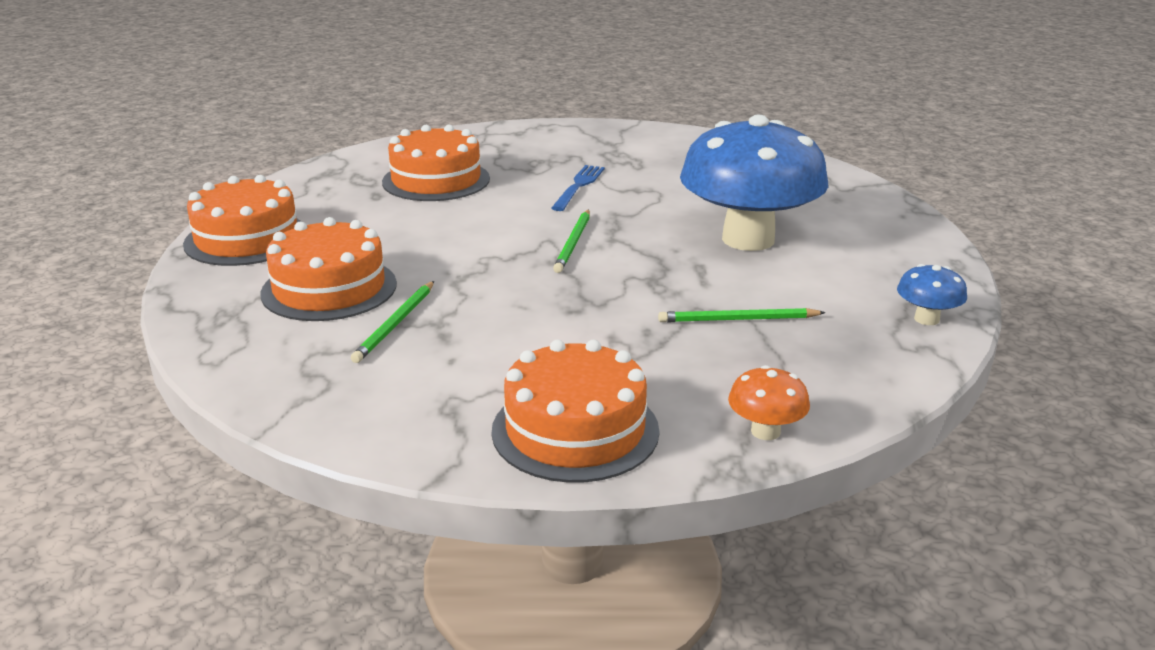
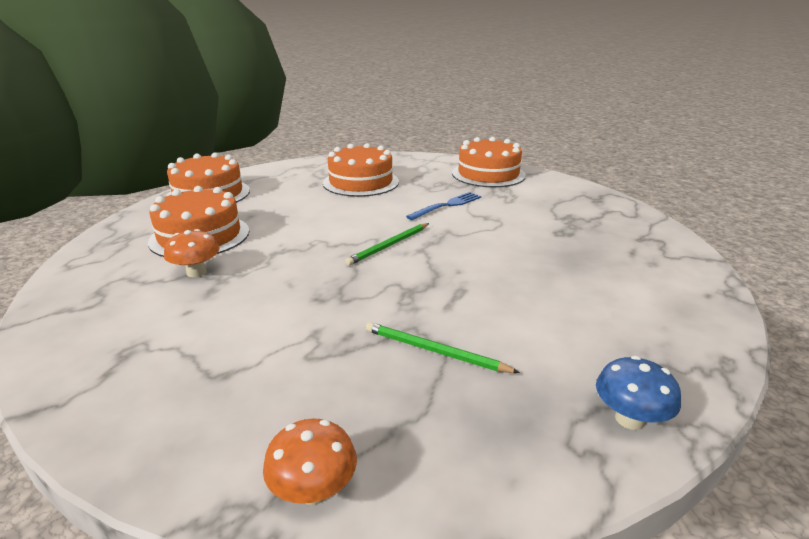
camera: 30 degrees right, 0 degrees up
(395, 324) = (196, 272): green pencil -> orange mushroom
(575, 430) = (172, 411): orange cake -> orange cake (488, 174)
(748, 239) = (530, 278): blue mushroom -> none

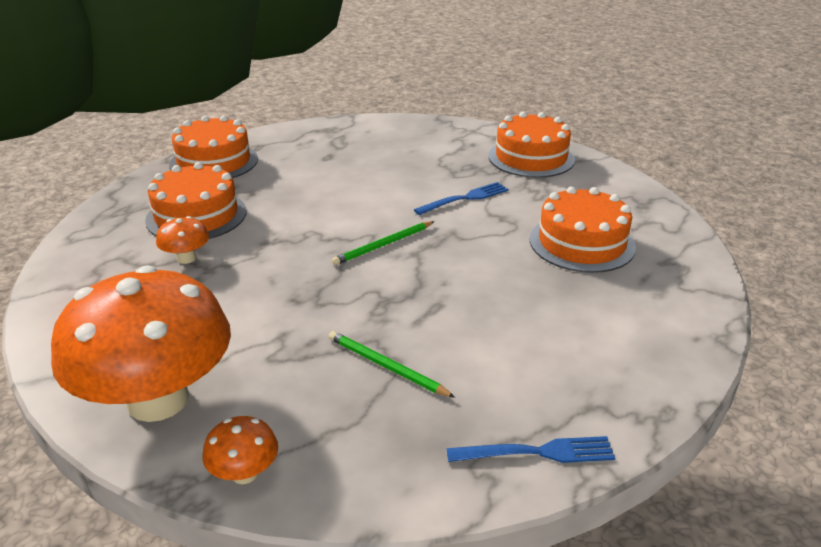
camera: 10 degrees right, 5 degrees up
(189, 416) = (158, 400): none -> orange mushroom
(361, 182) = (380, 158): orange cake -> orange cake (582, 243)
(629, 419) = (537, 452): blue mushroom -> blue fork

